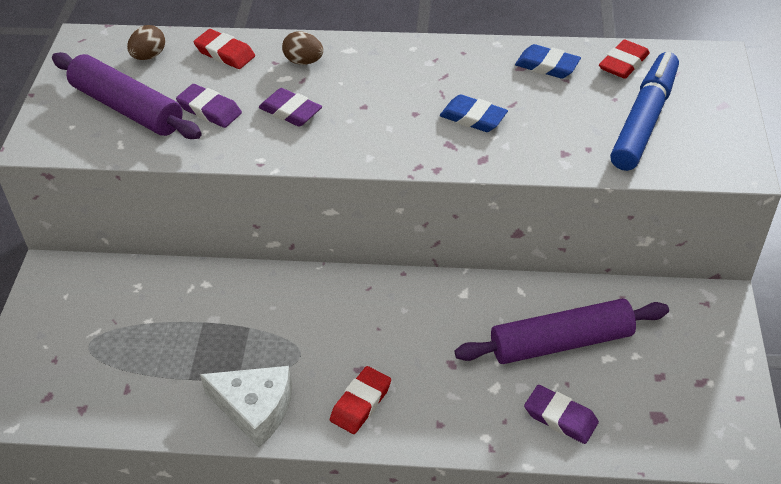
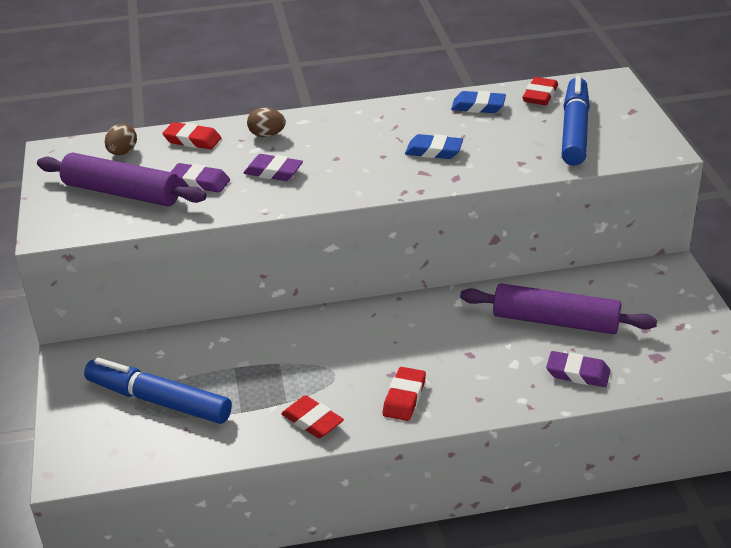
camera: 15 degrees left, 10 degrees down
(113, 345) = (158, 401): none -> blue marker
(255, 409) = (312, 421): white cheese -> red eraser
(561, 343) = (555, 321): purple rolling pin -> purple rolling pin turned 45 degrees clockwise

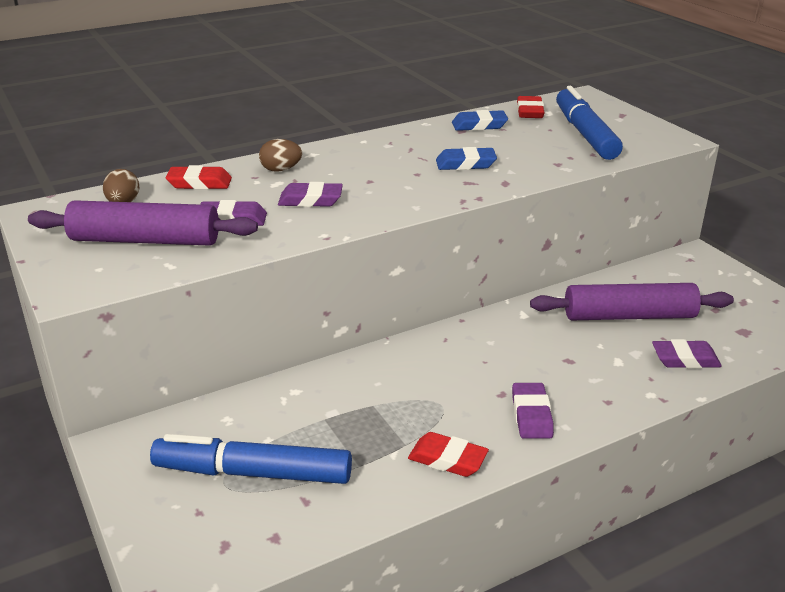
camera: 20 degrees left, 5 degrees down
(404, 398) = (531, 415): red eraser -> purple eraser

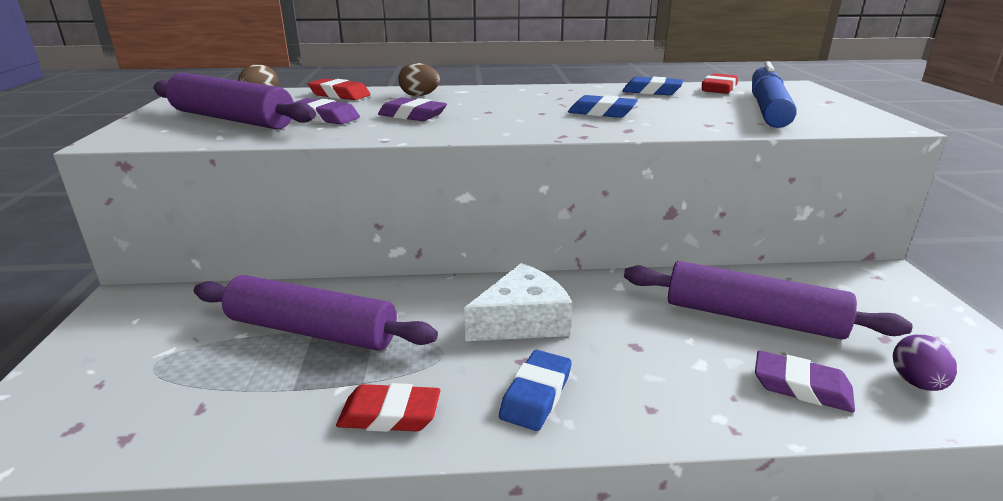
camera: 25 degrees right, 5 degrees down
(253, 473) = (189, 362): blue marker -> none
(323, 419) = (312, 331): none -> purple rolling pin
(447, 459) = (390, 415): red eraser -> red eraser turned 45 degrees counterclockwise
(477, 364) = (522, 321): none -> white cheese
(531, 415) = (536, 395): purple eraser -> blue eraser
(745, 336) = (916, 383): none -> purple egg

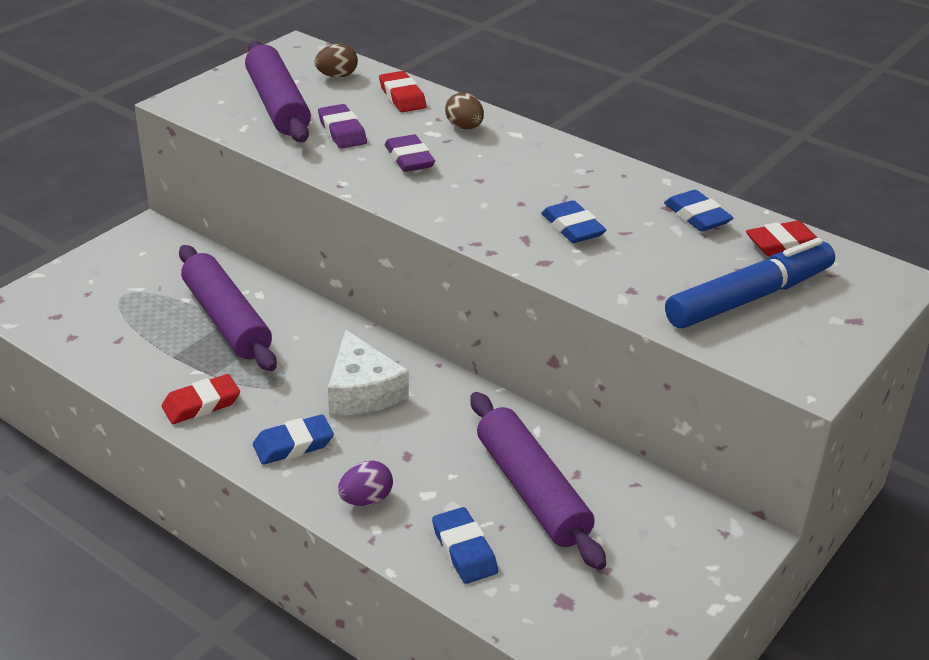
camera: 40 degrees right, 10 degrees up
(390, 415) = (201, 404): red eraser -> red eraser turned 75 degrees counterclockwise
(522, 321) = (362, 391): white cheese -> white cheese turned 60 degrees clockwise
(801, 387) = (464, 550): purple eraser -> blue eraser
(916, 383) = (552, 603): purple egg -> purple egg (366, 499)

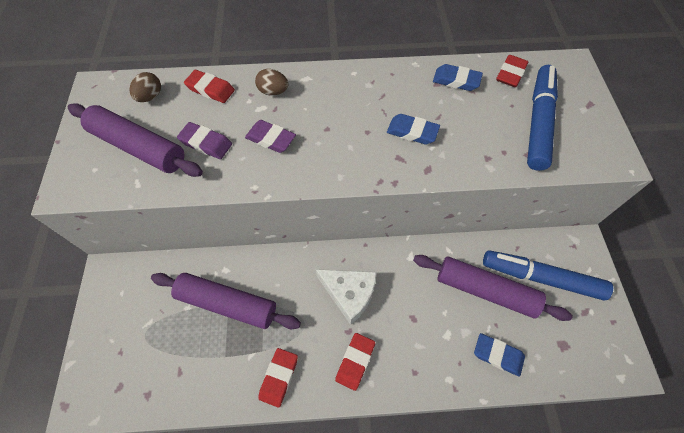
camera: 40 degrees left, 25 degrees up
(293, 444) = (355, 361): blue eraser -> red eraser
(366, 499) = (426, 365): purple egg -> none
(626, 528) = (541, 278): none -> blue marker

